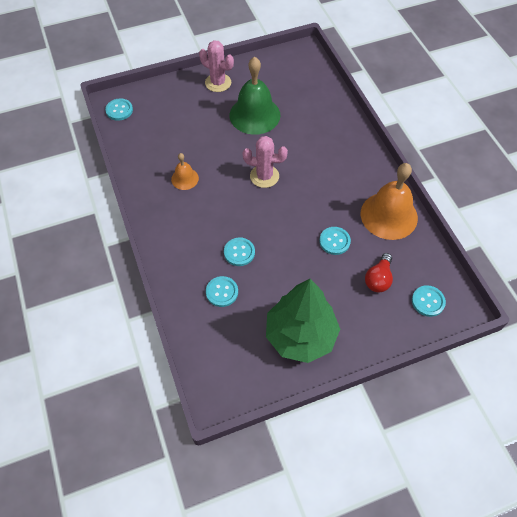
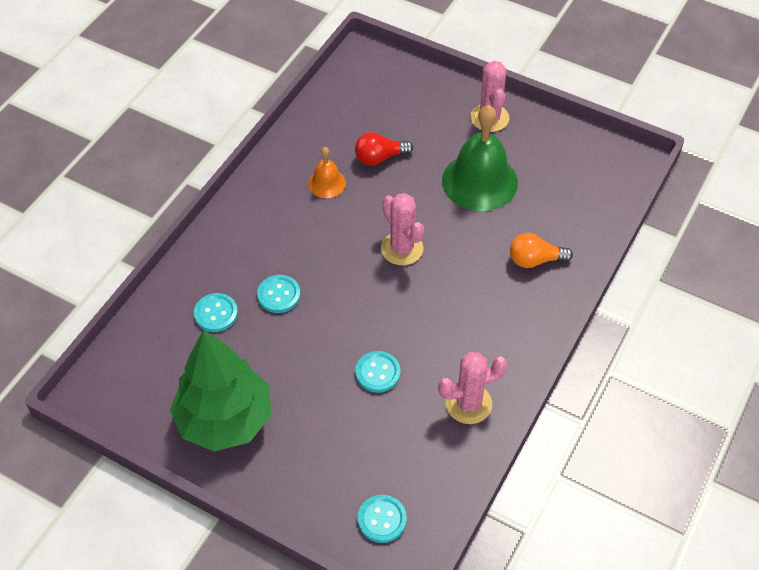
camera: 50 degrees right, 5 degrees down
(119, 110) = (358, 67): turquoise button -> none
(326, 128) = (535, 260): none -> orange light bulb
(378, 279) = (366, 449): red light bulb -> red light bulb (379, 158)
(389, 215) = (468, 404): orange bell -> pink cactus

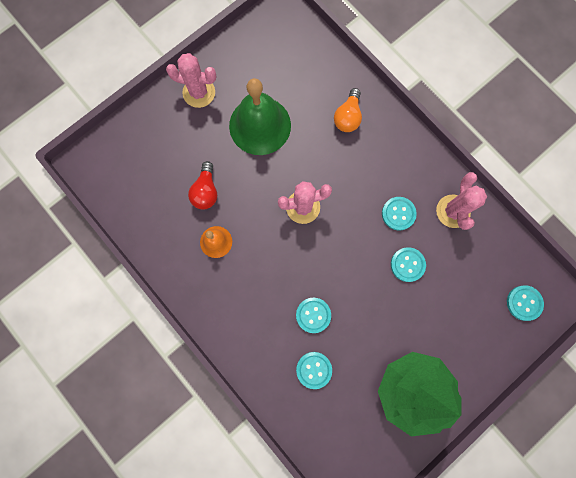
camera: 70 degrees left, 25 degrees up
(438, 345) = (398, 213): none -> turquoise button

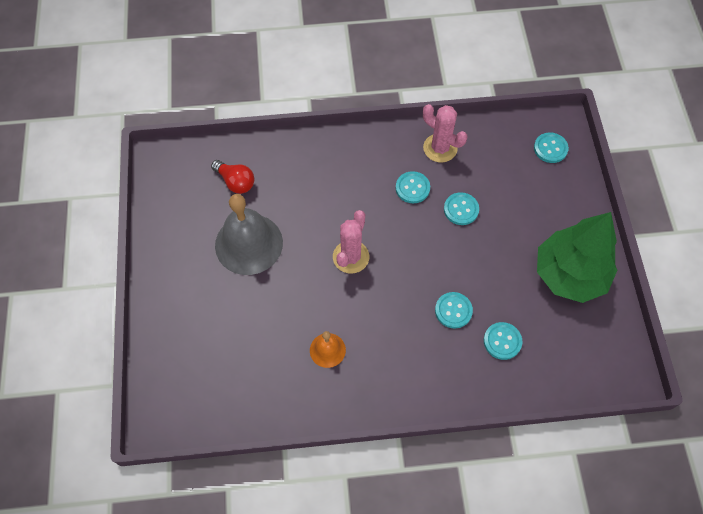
camera: 55 degrees left, 15 degrees down
(199, 92) = (174, 274): pink cactus -> none
(206, 191) = (273, 328): red light bulb -> red light bulb (236, 182)
(260, 125) = (249, 244): green bell -> grey bell
(348, 117) = (298, 171): orange light bulb -> none

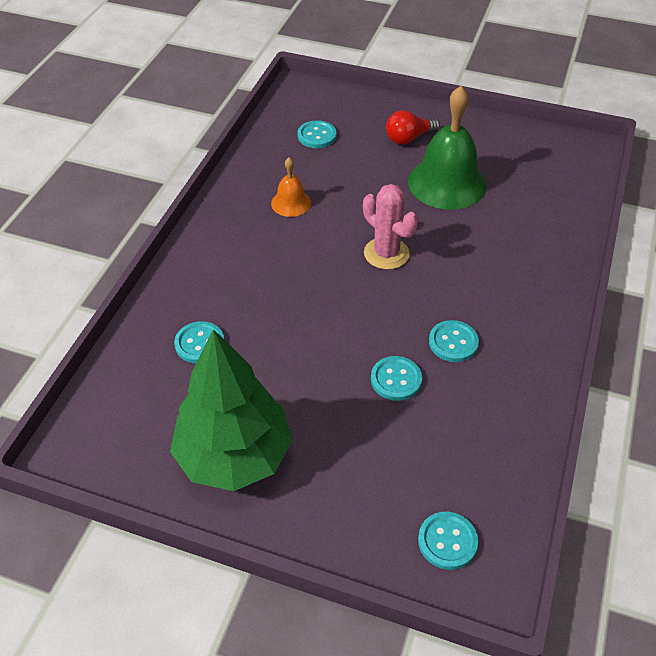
camera: 115 degrees right, 15 degrees down
(236, 182) = (533, 194): red light bulb -> red light bulb (409, 138)
(249, 244) = (447, 183): grey bell -> green bell
(440, 148) = (505, 397): pink cactus -> none
(453, 310) = (266, 315): turquoise button -> turquoise button (317, 136)

